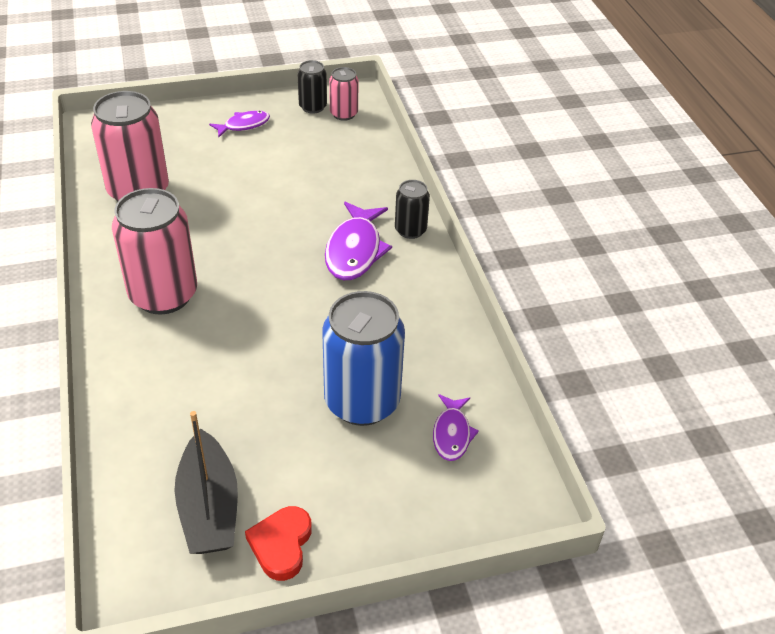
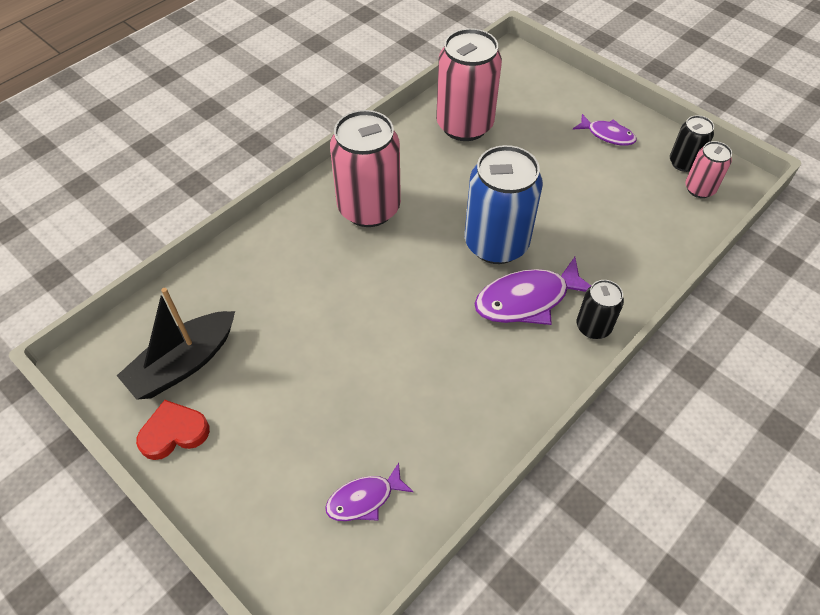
camera: 60 degrees right, 10 degrees up
(362, 402) = (353, 406): blue can -> blue can (496, 244)

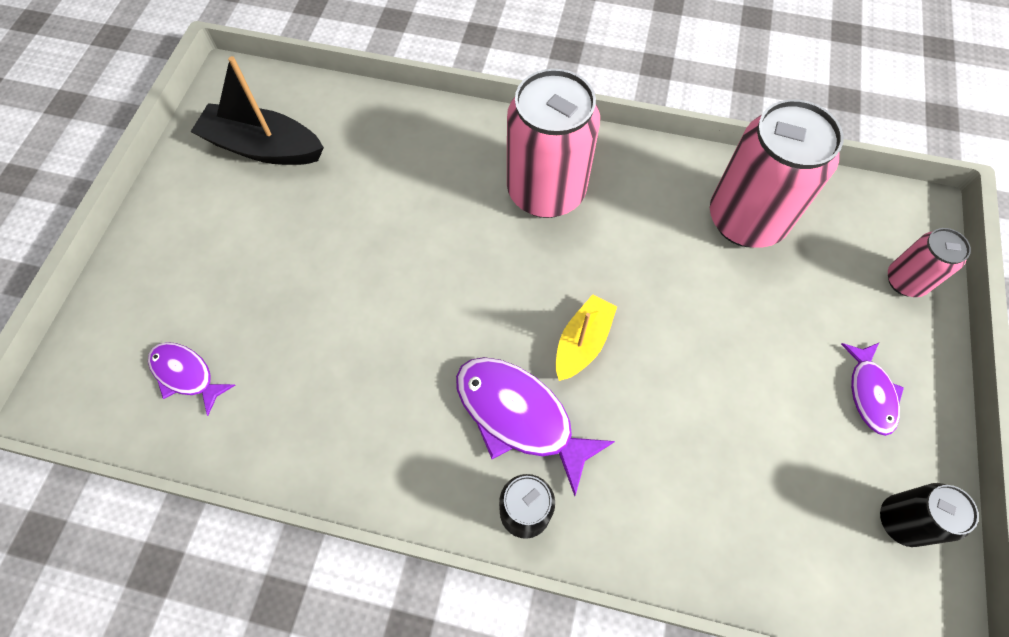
camera: 60 degrees right, 10 degrees up
(174, 432) = (189, 182): red heart -> none
(496, 244) = (582, 343): blue can -> yellow boat
(699, 189) = (866, 564): pink can -> pink can (905, 281)

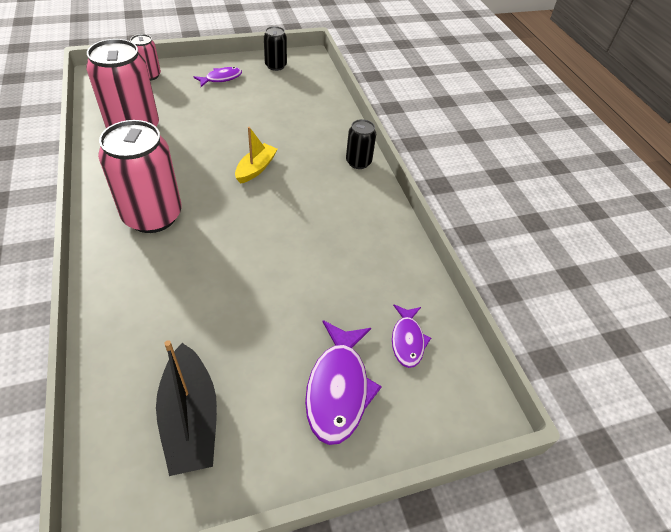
camera: 125 degrees left, 15 degrees down
(519, 416) = (314, 178): purple fish -> purple fish (338, 389)
(582, 343) = (256, 169): yellow boat -> yellow boat turned 120 degrees clockwise

